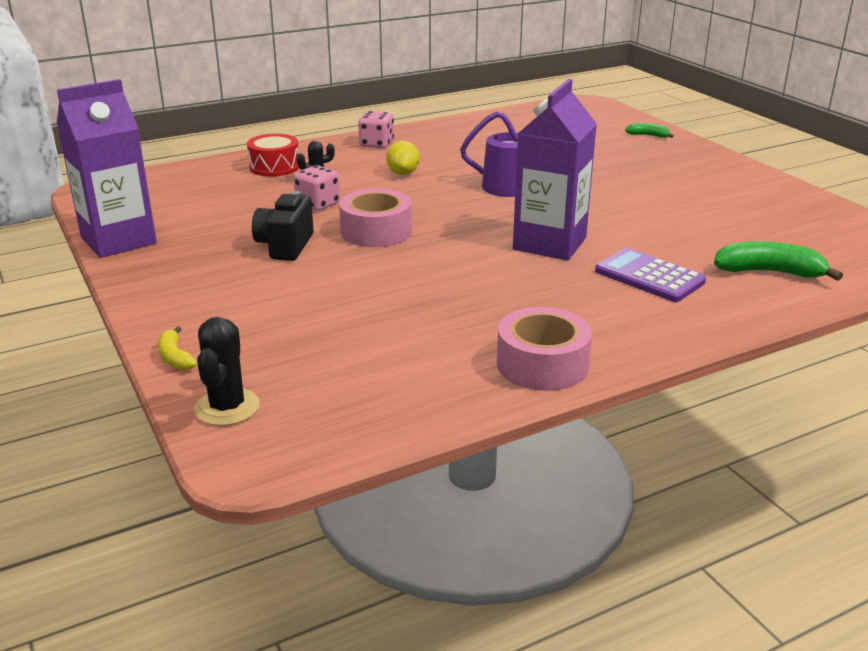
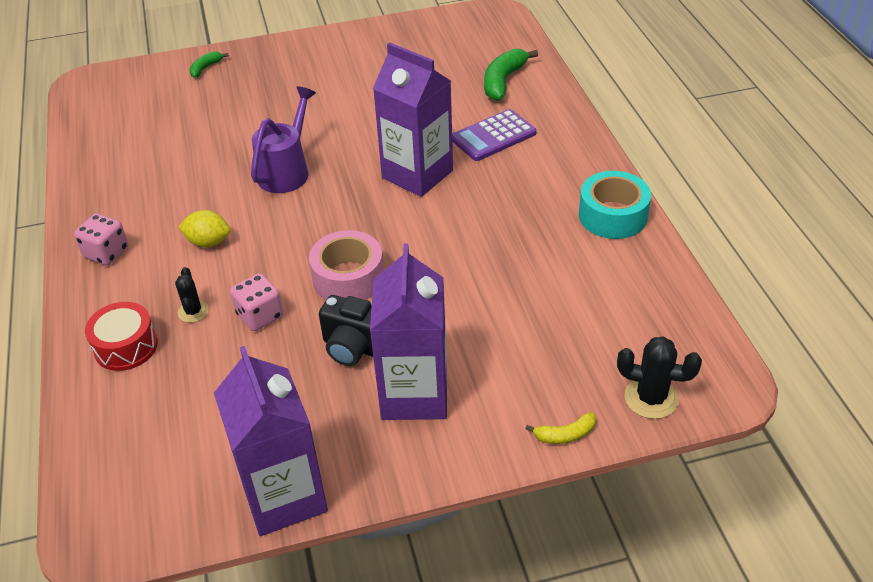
camera: 75 degrees left, 15 degrees up
(229, 277) = (414, 394): none -> purple carton
(542, 364) = (613, 216): pink tape -> turquoise tape

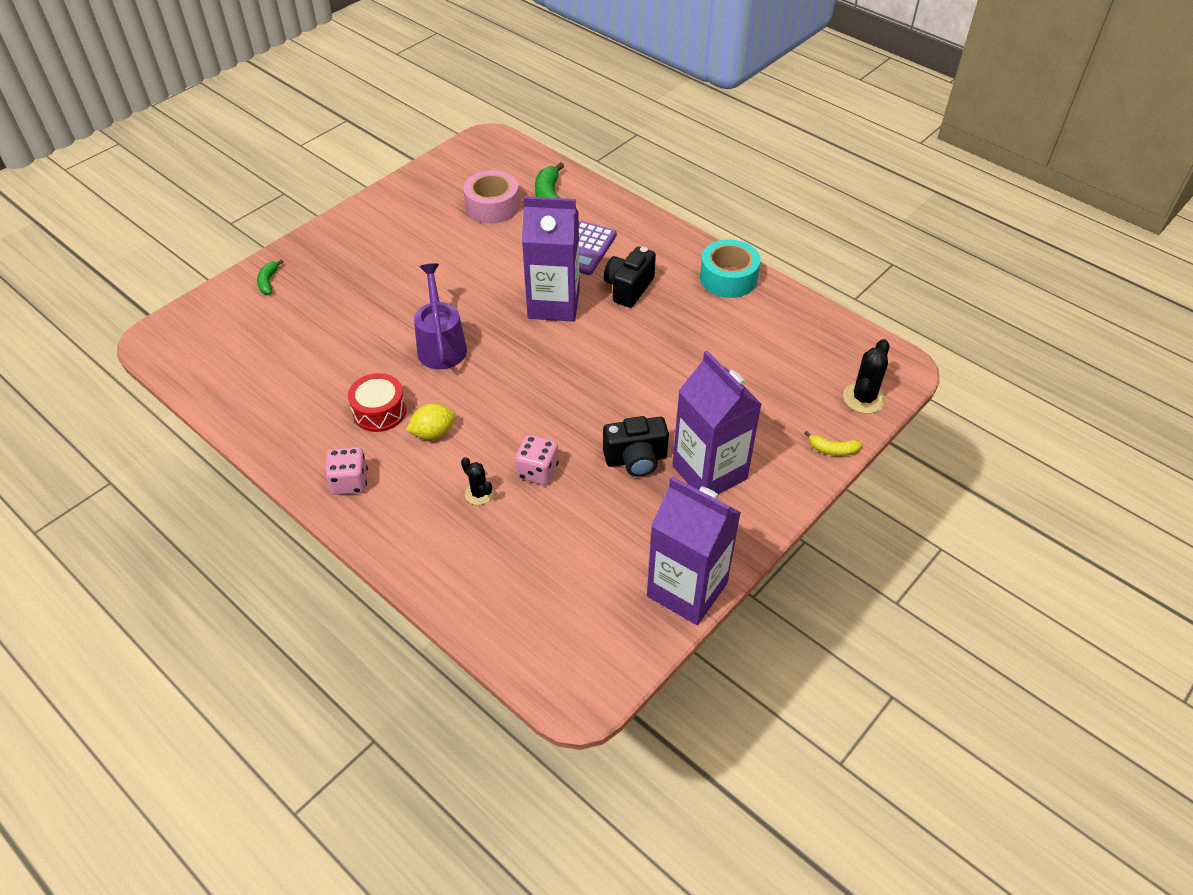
camera: 35 degrees left, 5 degrees up
(126, 346) = (450, 548): red drum -> red drum (379, 411)
(348, 278) = (578, 410): pink tape -> pink tape (492, 206)
(501, 187) = (628, 288): none -> black camera
(565, 434) = (832, 449): yellow banana -> yellow banana turned 60 degrees clockwise
(651, 398) = (863, 398): black cactus -> black cactus turned 45 degrees counterclockwise

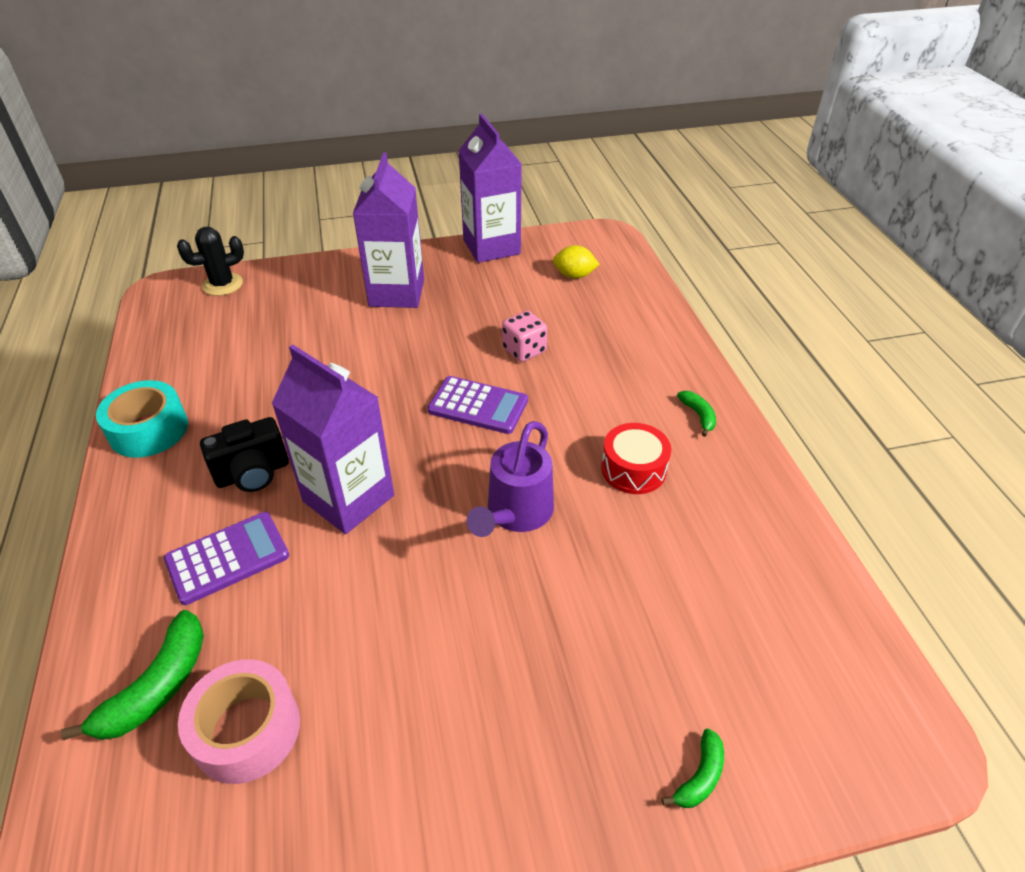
camera: 145 degrees left, 5 degrees down
(350, 482) = (698, 415): pink dice -> green banana
(433, 433) = (591, 422): yellow lemon -> yellow lemon (574, 275)
(479, 493) = (586, 356): black cactus -> none
(530, 402) = (478, 406): none -> purple calculator
(636, 459) = (439, 323): black camera -> none
(832, 449) = (296, 268): yellow banana -> none

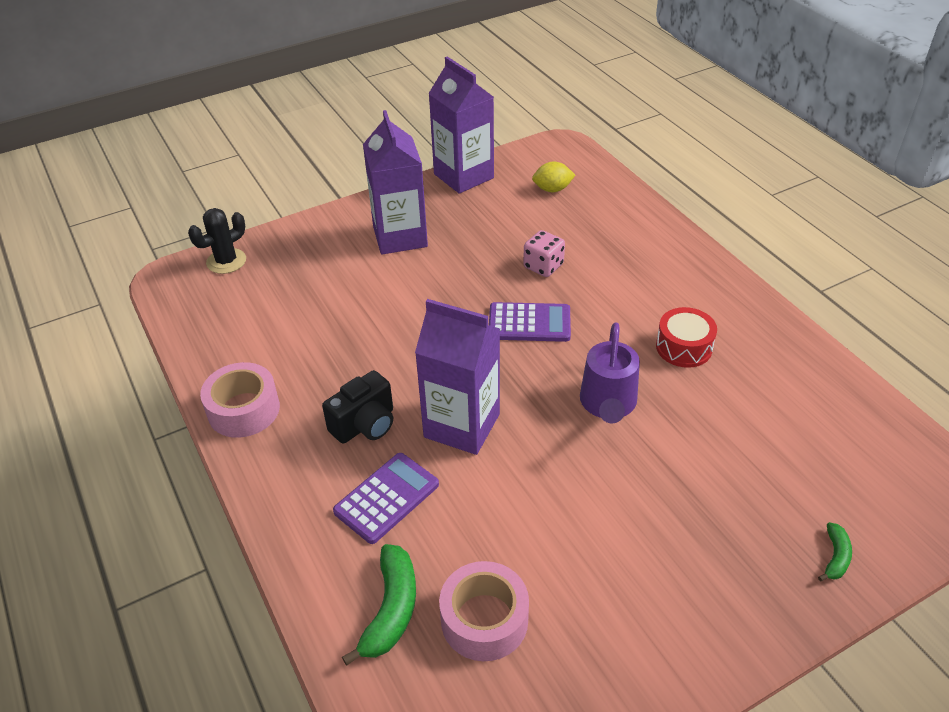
camera: 15 degrees left, 0 degrees up
(149, 430) = (243, 410): turquoise tape -> pink tape
(698, 415) = (714, 291): green banana -> none

